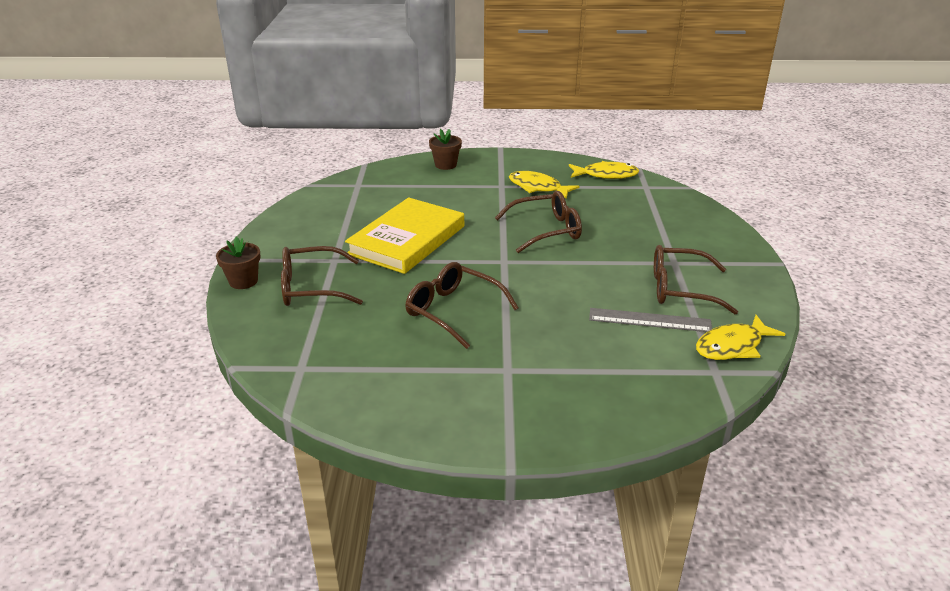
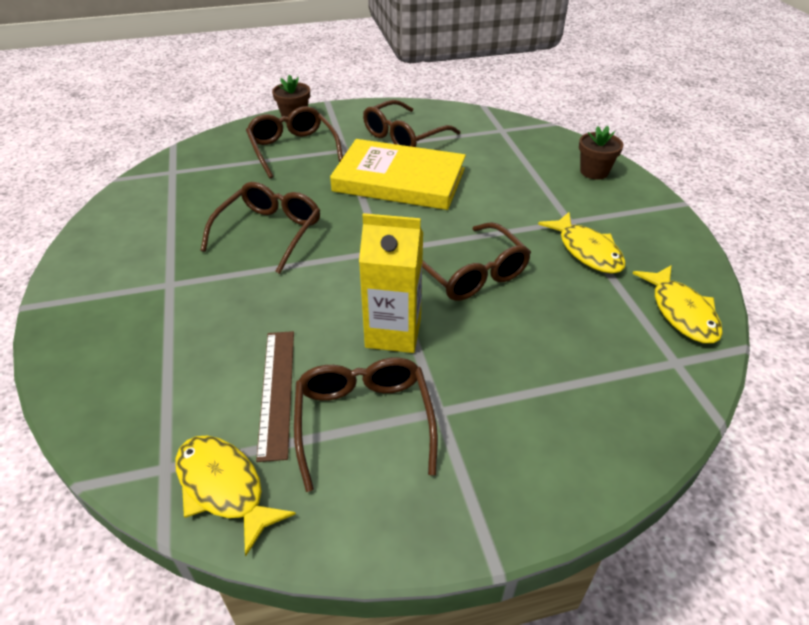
camera: 75 degrees right, 10 degrees up
(334, 228) = (404, 136): none -> brown glasses
(538, 187) = (587, 251): yellow fish -> yellow fish turned 135 degrees clockwise
(600, 268) = (393, 333): none -> yellow carton
(649, 320) = (276, 391): grey ruler -> brown ruler

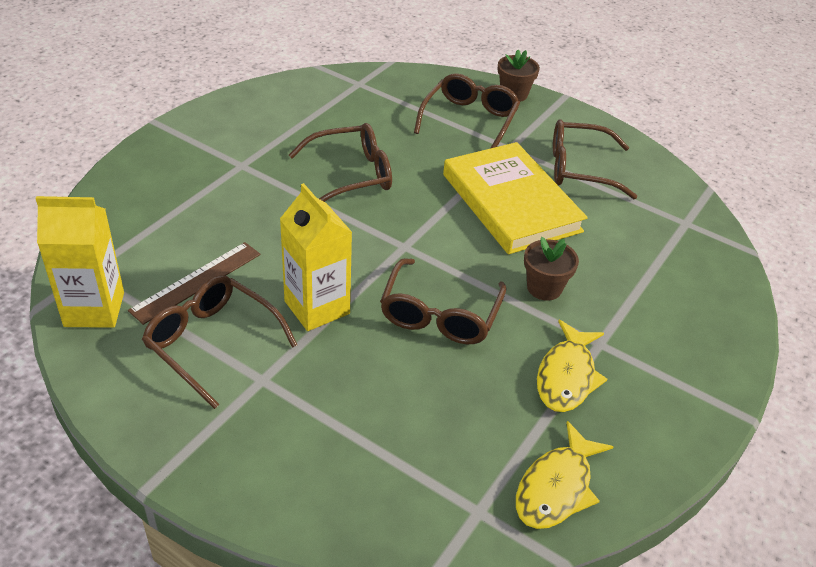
camera: 45 degrees right, 0 degrees up
(224, 488) = (94, 309): yellow fish -> yellow carton
(364, 421) = (212, 343): brown glasses -> brown glasses turned 90 degrees counterclockwise
(594, 172) = (708, 323): brown flower pot -> brown flower pot (544, 288)

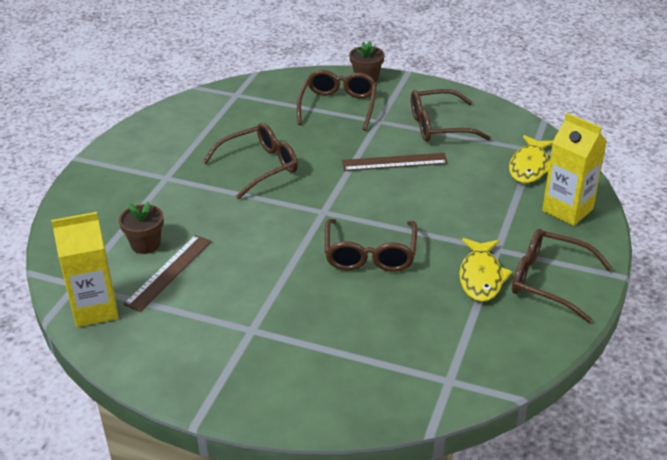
camera: 10 degrees left, 5 degrees down
(212, 343) = (201, 313): brown glasses -> brown glasses (549, 281)
(317, 307) = (273, 270): yellow carton -> yellow carton (567, 210)
(510, 203) = (394, 162): yellow book -> brown ruler
(544, 288) = (442, 219): brown flower pot -> brown flower pot (145, 244)
(556, 487) = (499, 352): yellow fish -> yellow fish (530, 166)

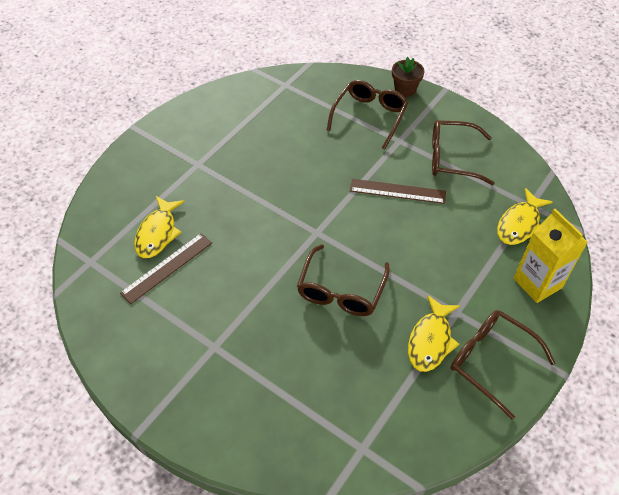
camera: 15 degrees right, 15 degrees up
(95, 309) = (96, 292): yellow carton -> none
(145, 244) = (158, 233): brown flower pot -> yellow fish
(259, 167) = (279, 170): brown glasses -> none

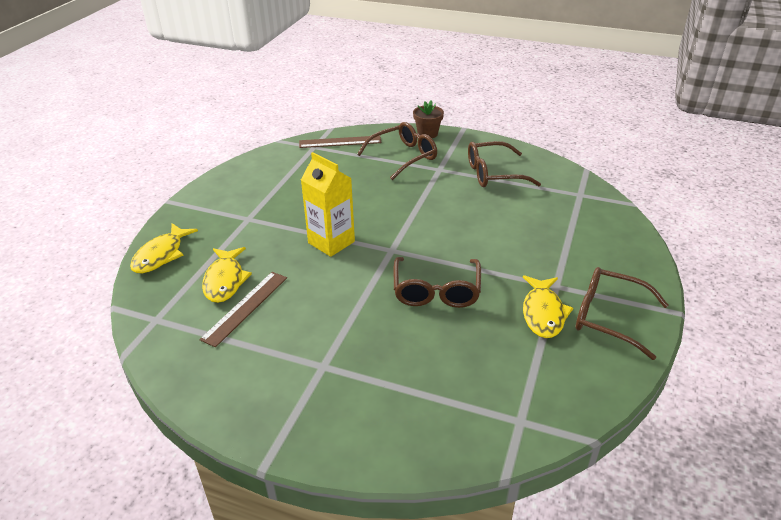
camera: 15 degrees left, 15 degrees down
(369, 116) = (403, 157): brown glasses -> brown glasses turned 45 degrees clockwise
(397, 191) = (455, 205): brown ruler -> brown ruler (340, 142)
(520, 224) = (578, 209): yellow fish -> yellow fish (161, 255)
(537, 283) = (617, 249): yellow carton -> yellow carton (331, 242)

